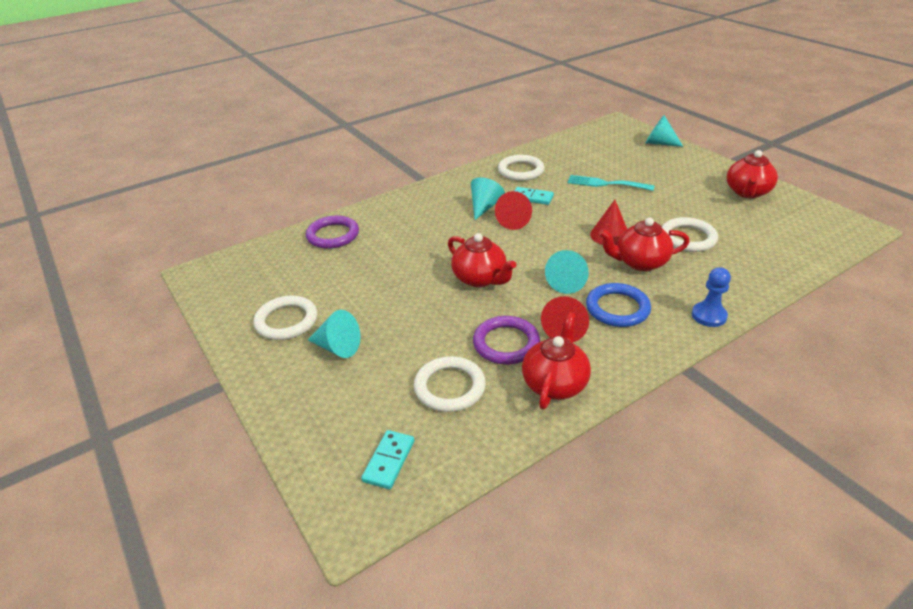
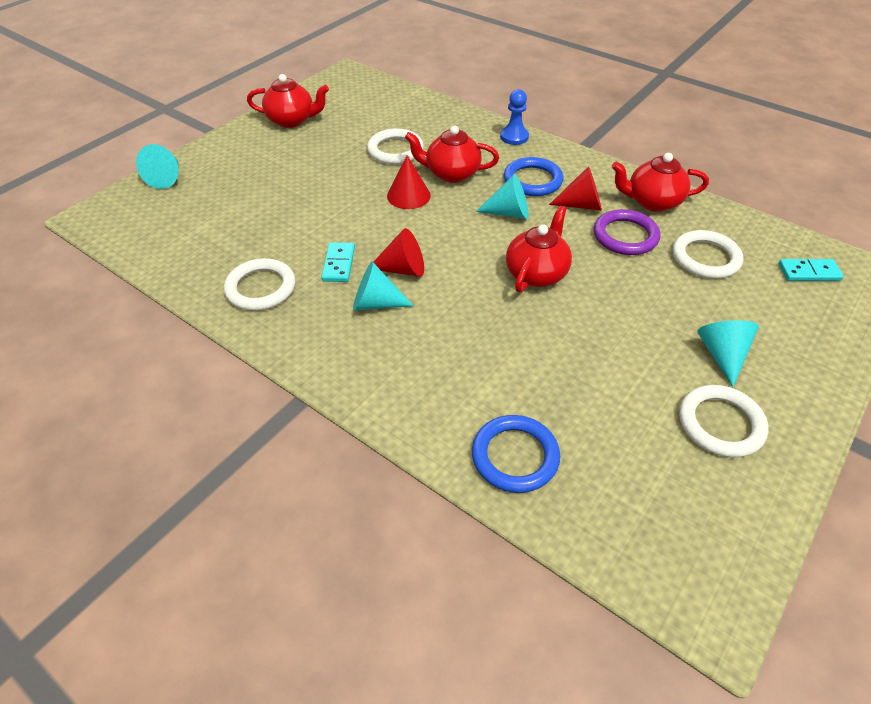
camera: 110 degrees left, 10 degrees up
(333, 235) = (515, 456): purple ring -> blue ring
(605, 184) = (288, 209): turquoise fork -> none
(640, 262) = (451, 174): red teapot -> red teapot turned 120 degrees clockwise

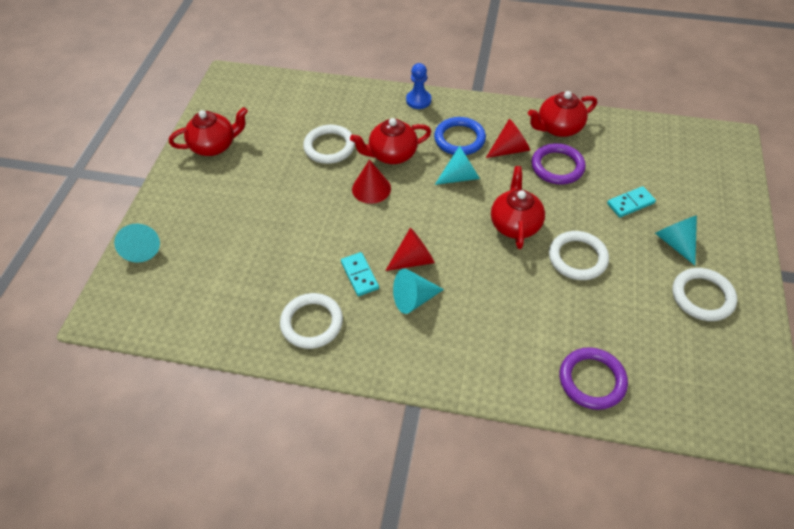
camera: 25 degrees left, 5 degrees up
(515, 456) = (592, 380): blue ring -> purple ring
(705, 258) = (622, 165): white ring -> white ring (577, 258)
(808, 272) = (692, 152): turquoise domino -> turquoise domino (630, 203)

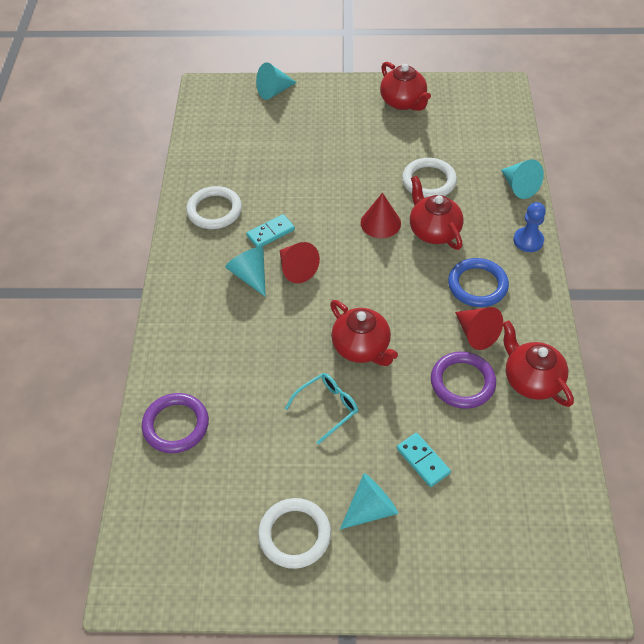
camera: 80 degrees right, 0 degrees up
(460, 176) = (418, 293): turquoise cone -> turquoise cone (519, 187)
(515, 224) = (361, 347): red teapot -> red teapot turned 60 degrees clockwise
(577, 258) = (327, 408): white ring -> turquoise glasses

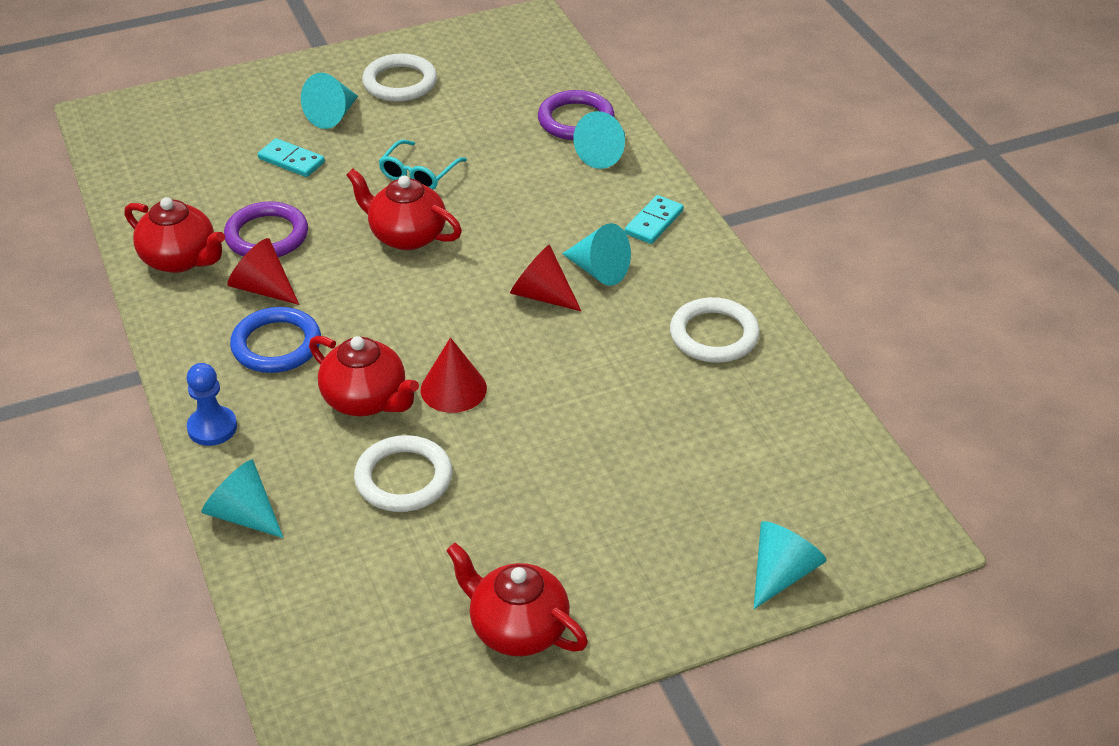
camera: 155 degrees right, 10 degrees down
(179, 378) = (604, 154): none -> turquoise cone
(270, 233) = (609, 329): turquoise domino -> turquoise domino (654, 222)

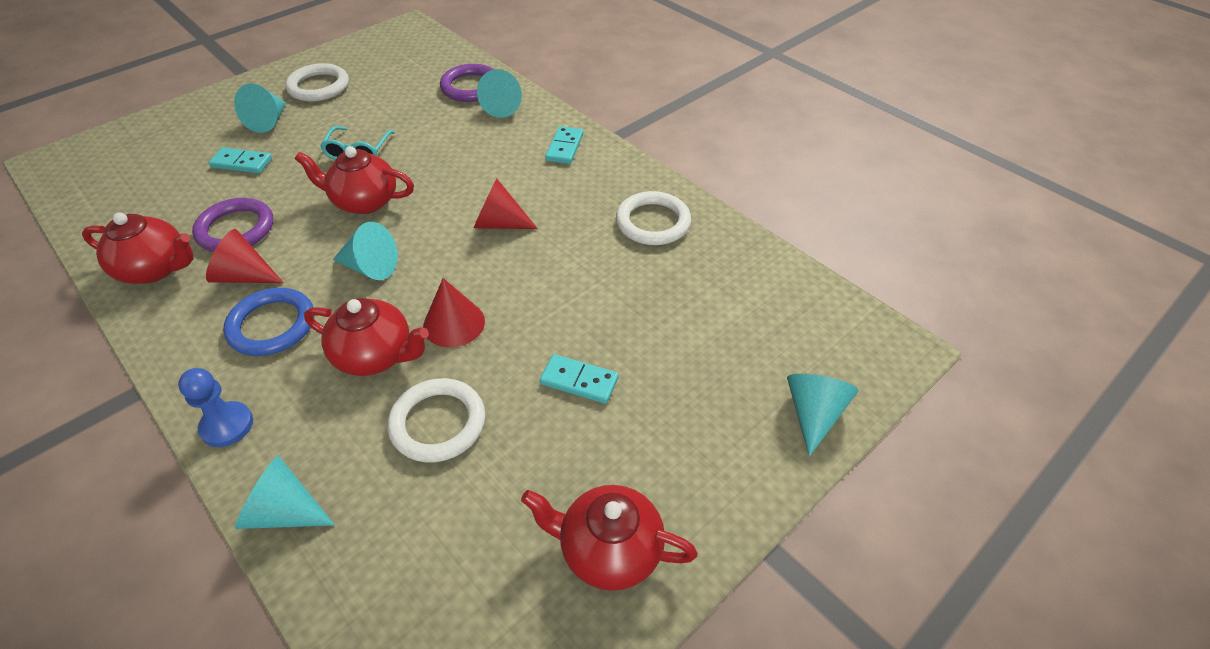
camera: 20 degrees left, 5 degrees up
(556, 477) = (579, 381): none -> turquoise domino
(598, 270) = (538, 193): turquoise cone -> turquoise cone (370, 267)

